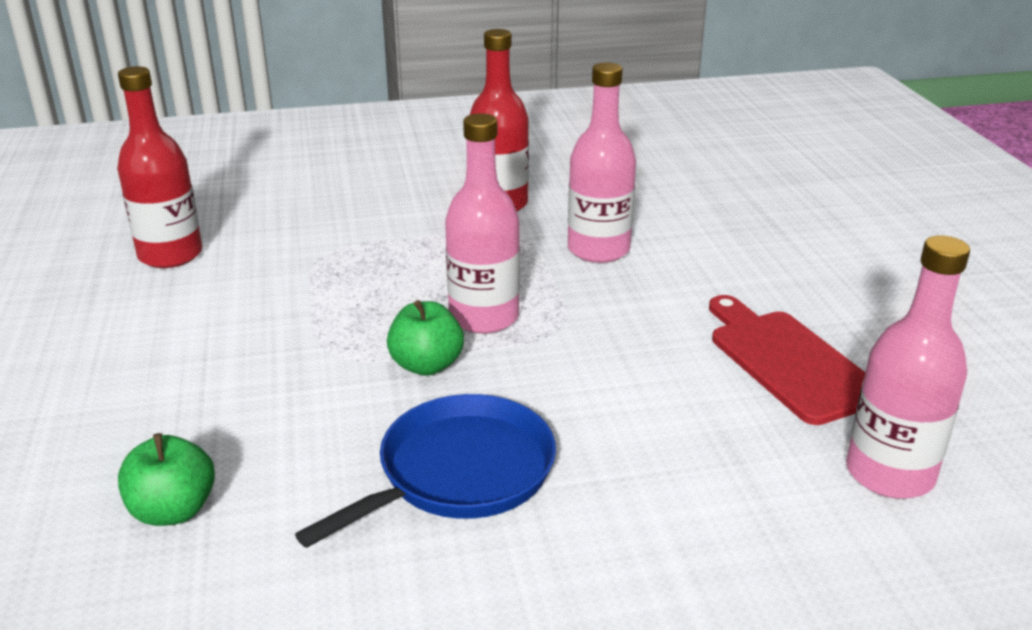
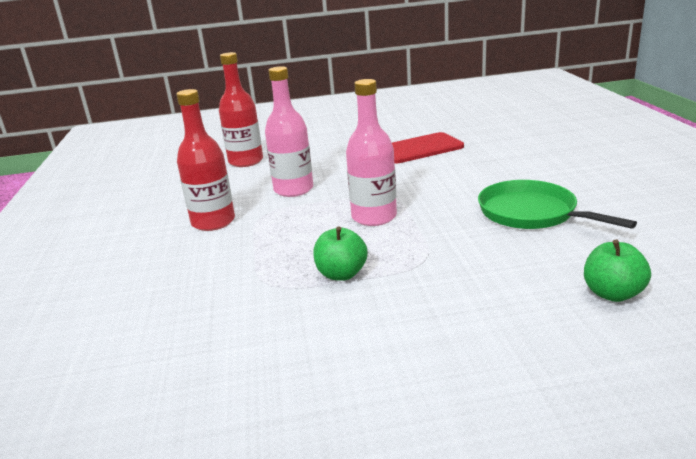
camera: 85 degrees left, 5 degrees down
(170, 255) = (247, 373): red bottle -> red bottle (246, 161)
(426, 365) = (431, 230): green apple -> green apple (341, 274)
(459, 472) = (531, 213): blue pan -> green pan
(889, 474) = (493, 137): pink bottle -> none

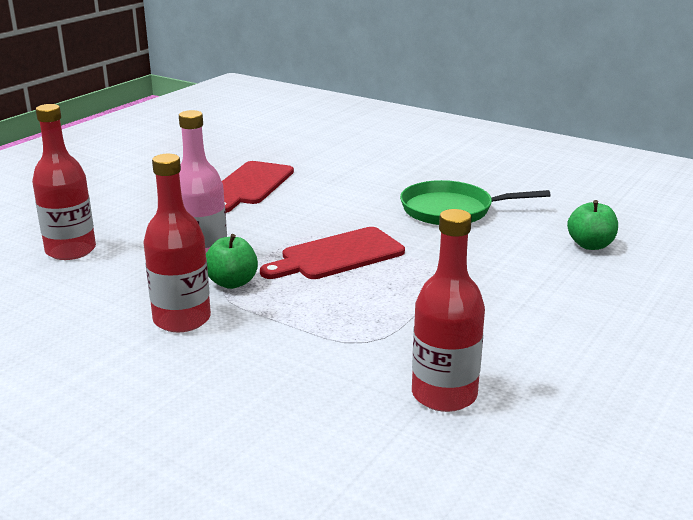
camera: 50 degrees left, 0 degrees up
(236, 350) = (444, 395): none -> red bottle
(341, 274) = (406, 308): green apple -> green apple (232, 283)
(374, 217) = (338, 255): pink bottle -> red cutting board

